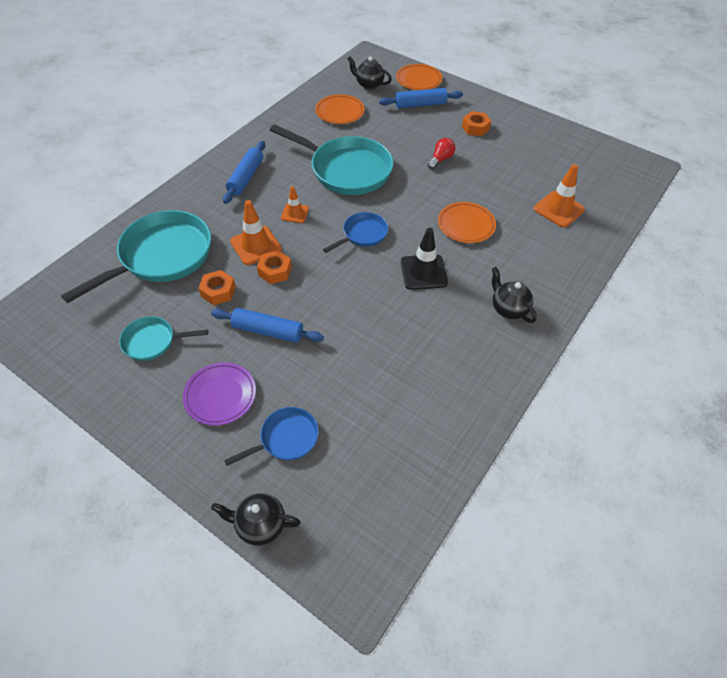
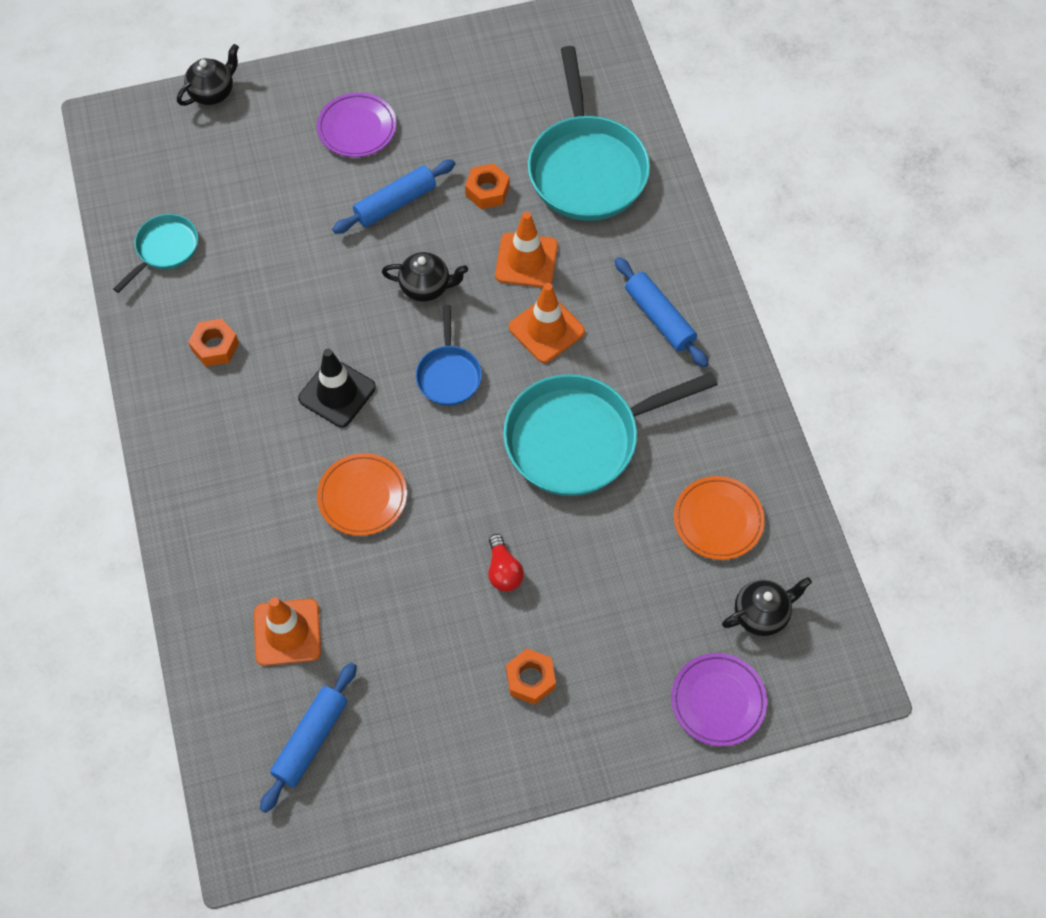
camera: 130 degrees right, 10 degrees up
(153, 341) = (470, 109): turquoise pan -> turquoise pan (165, 249)
(275, 271) = (470, 255): orange nut -> orange nut (215, 346)
(286, 438) = (267, 150): blue pan -> none
(295, 213) = (546, 329): orange traffic cone -> orange traffic cone, size x1.63
(418, 80) = (718, 701): orange plate -> purple plate
(420, 104) = (650, 649): blue rolling pin -> blue rolling pin (311, 740)
(508, 309) = (213, 434): black teapot -> black teapot (426, 287)

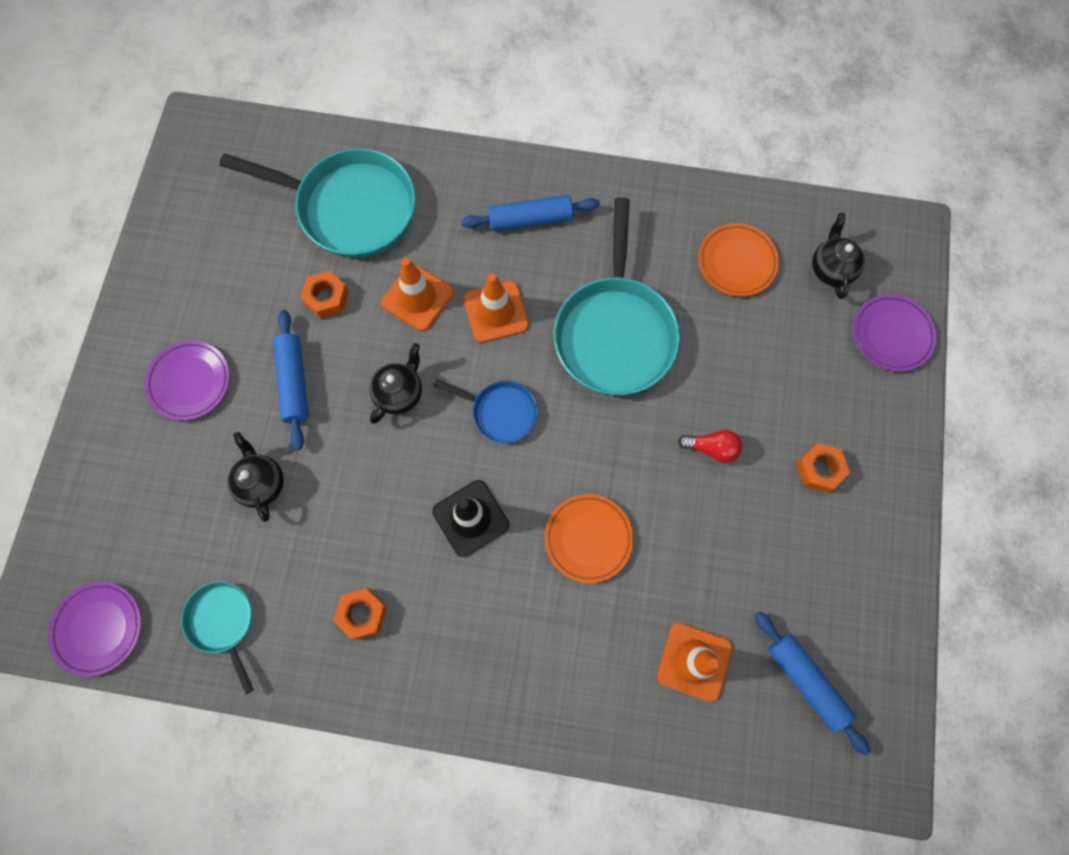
camera: 65 degrees left, 10 degrees up
(123, 168) = (99, 628): none -> purple plate
(213, 93) = (61, 502): black teapot -> black teapot (262, 483)

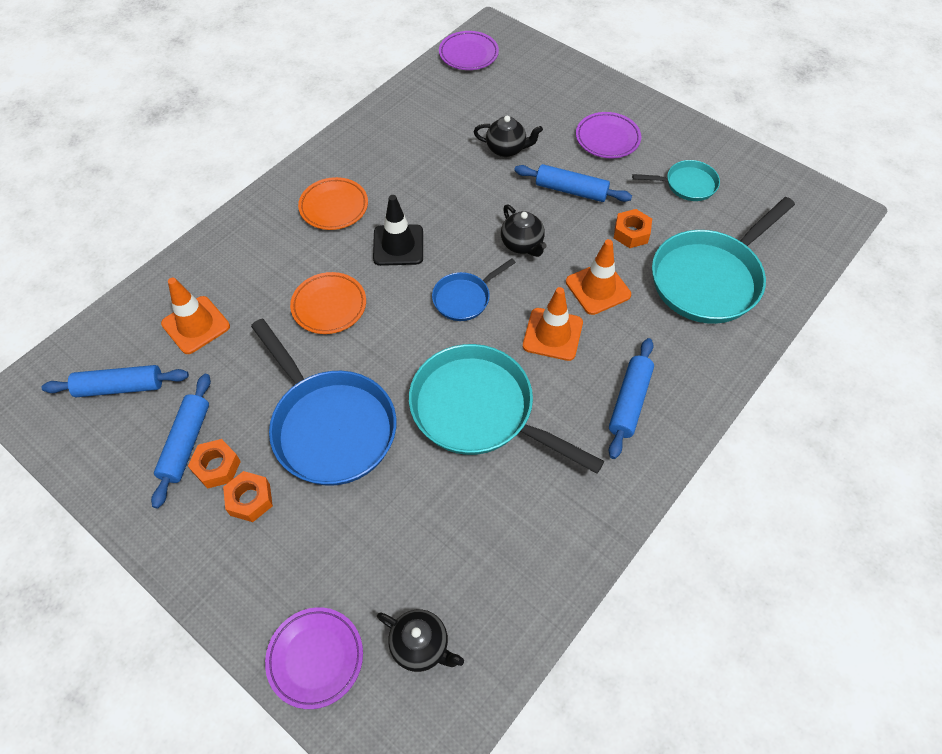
camera: 120 degrees right, 15 degrees down
(223, 622) = (429, 103): turquoise pan -> turquoise pan (687, 184)
(362, 614) = (381, 165): orange nut -> orange nut (217, 467)
(712, 448) = (330, 426): red light bulb -> blue pan
(736, 262) = (484, 555): orange plate -> orange plate (334, 207)
(812, 566) = (186, 443): none -> blue rolling pin

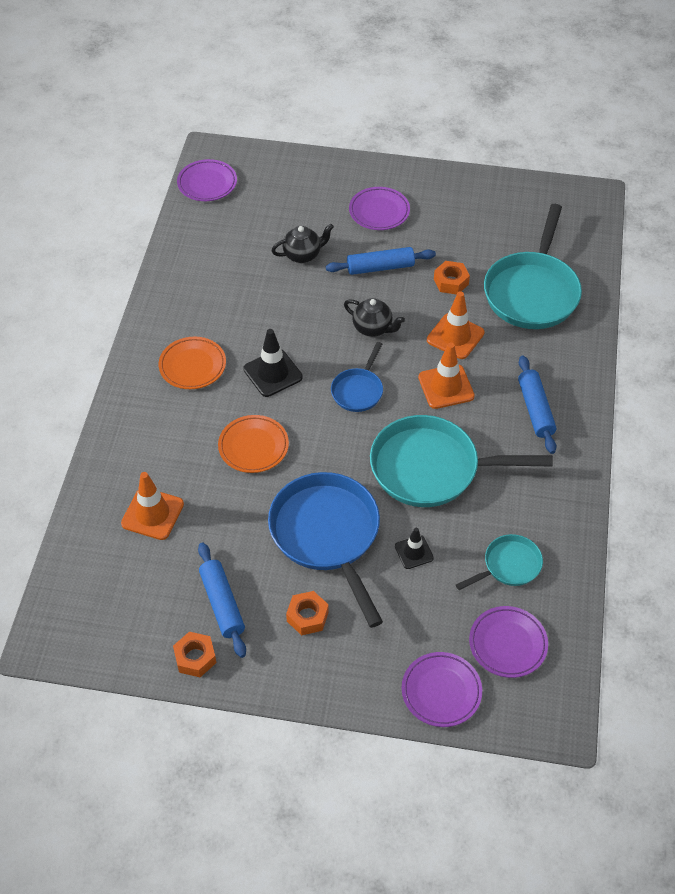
camera: 30 degrees left, 5 degrees down
(120, 387) = (129, 591): blue rolling pin -> none
(217, 467) = (262, 608): orange nut -> orange nut (195, 658)
(330, 426) = (327, 535): blue pan -> blue pan turned 135 degrees counterclockwise
(398, 489) = (414, 552): none -> black traffic cone
(421, 645) = (507, 644): black teapot -> purple plate
(687, 184) = (467, 224): turquoise pan -> turquoise pan (509, 565)

